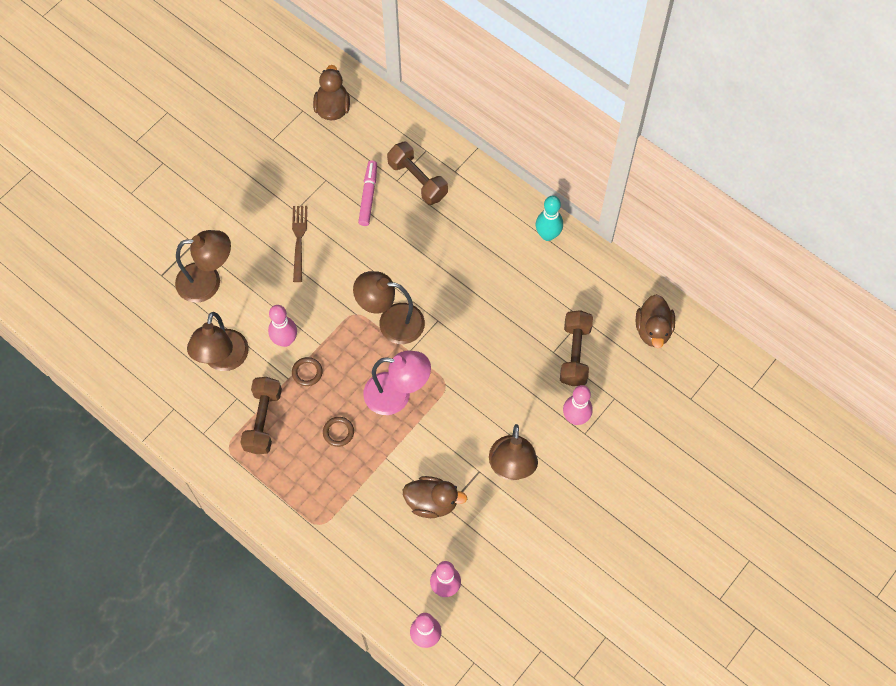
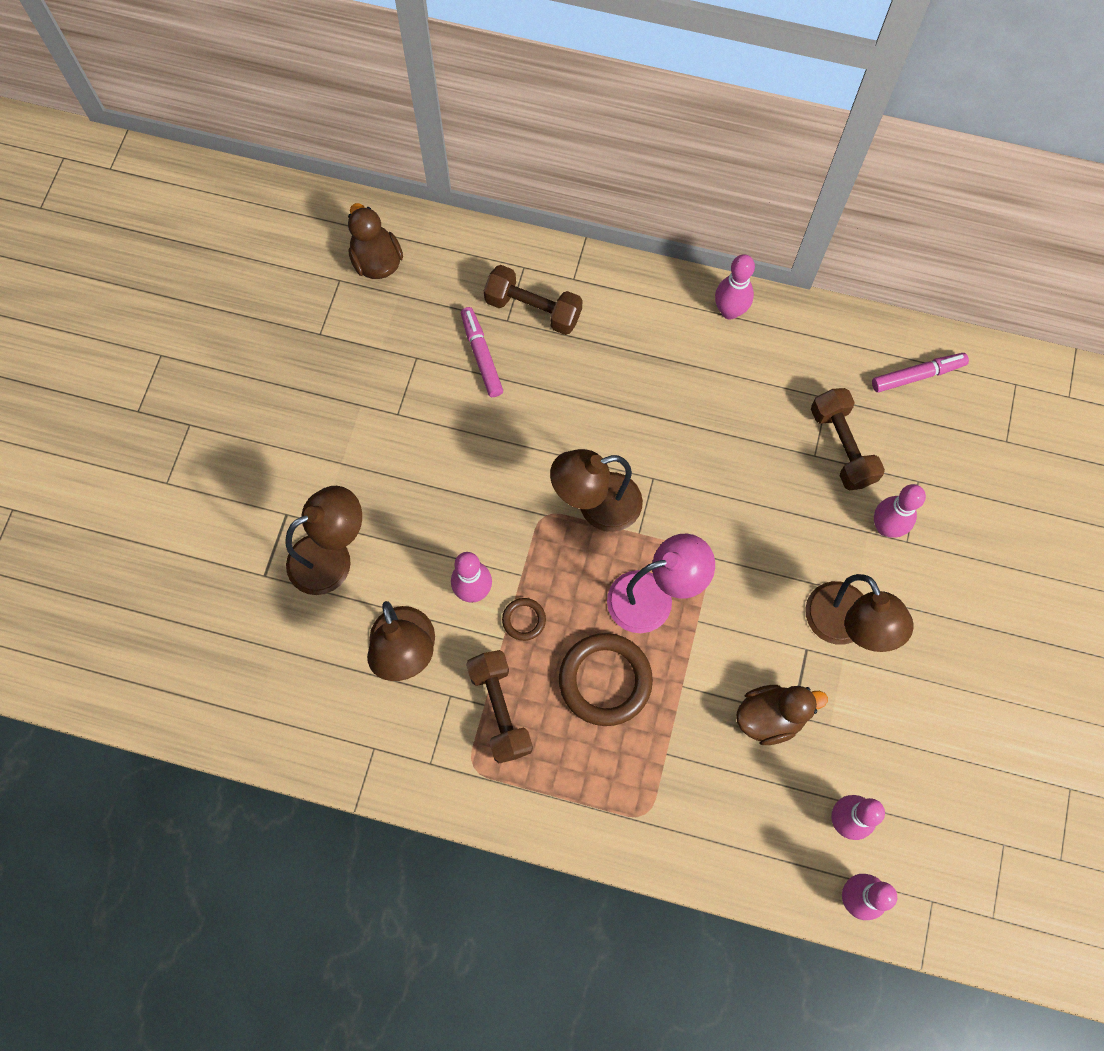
camera: 25 degrees left, 5 degrees up
(299, 240) = (423, 451): brown fork -> none
(338, 432) = (605, 680): brown ring -> brown ring, size x2.10
(547, 235) = (729, 311): turquoise bowling pin -> pink bowling pin
(653, 330) = (917, 375): brown duck -> pink marker

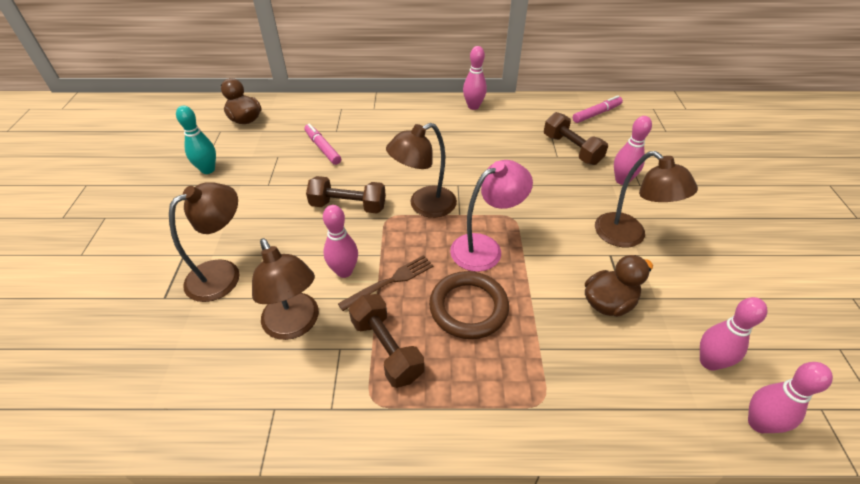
camera: 15 degrees left, 25 degrees down
(319, 363) = (208, 170): none -> turquoise bowling pin
(524, 620) = (390, 282): brown ring -> brown fork
(533, 309) = (352, 124): brown dumbbell -> brown dumbbell (348, 206)

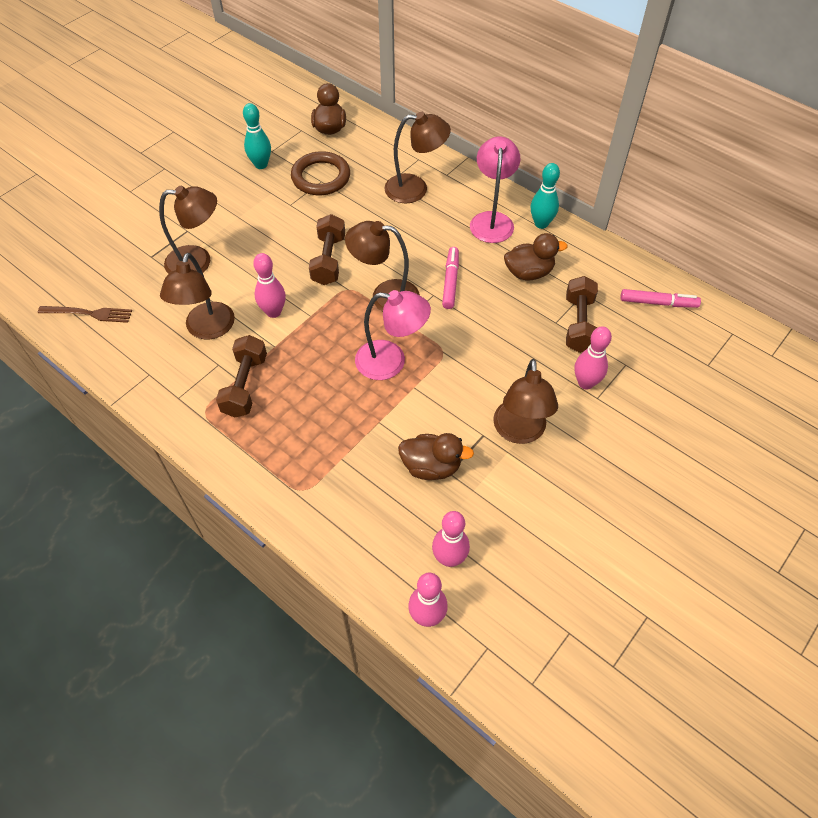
camera: 40 degrees right, 10 degrees up
(322, 148) = (362, 193): pink marker -> pink marker (450, 281)
(348, 206) = (329, 260): brown dumbbell -> brown dumbbell turned 45 degrees clockwise
(361, 127) = (415, 189): none -> brown lamp
(390, 282) = (295, 341): brown fork -> brown fork (88, 313)
(439, 119) = (492, 220): none -> pink lamp
(468, 307) = (327, 397): brown ring -> brown ring (321, 177)
(473, 106) = (541, 224): pink bowling pin -> turquoise bowling pin
(503, 137) = (529, 273): none -> brown duck

